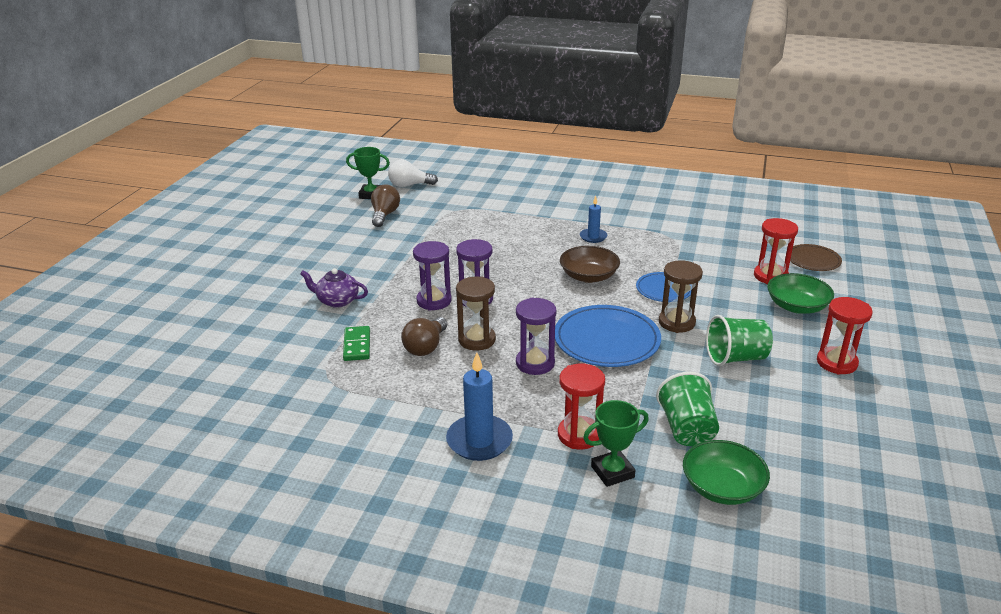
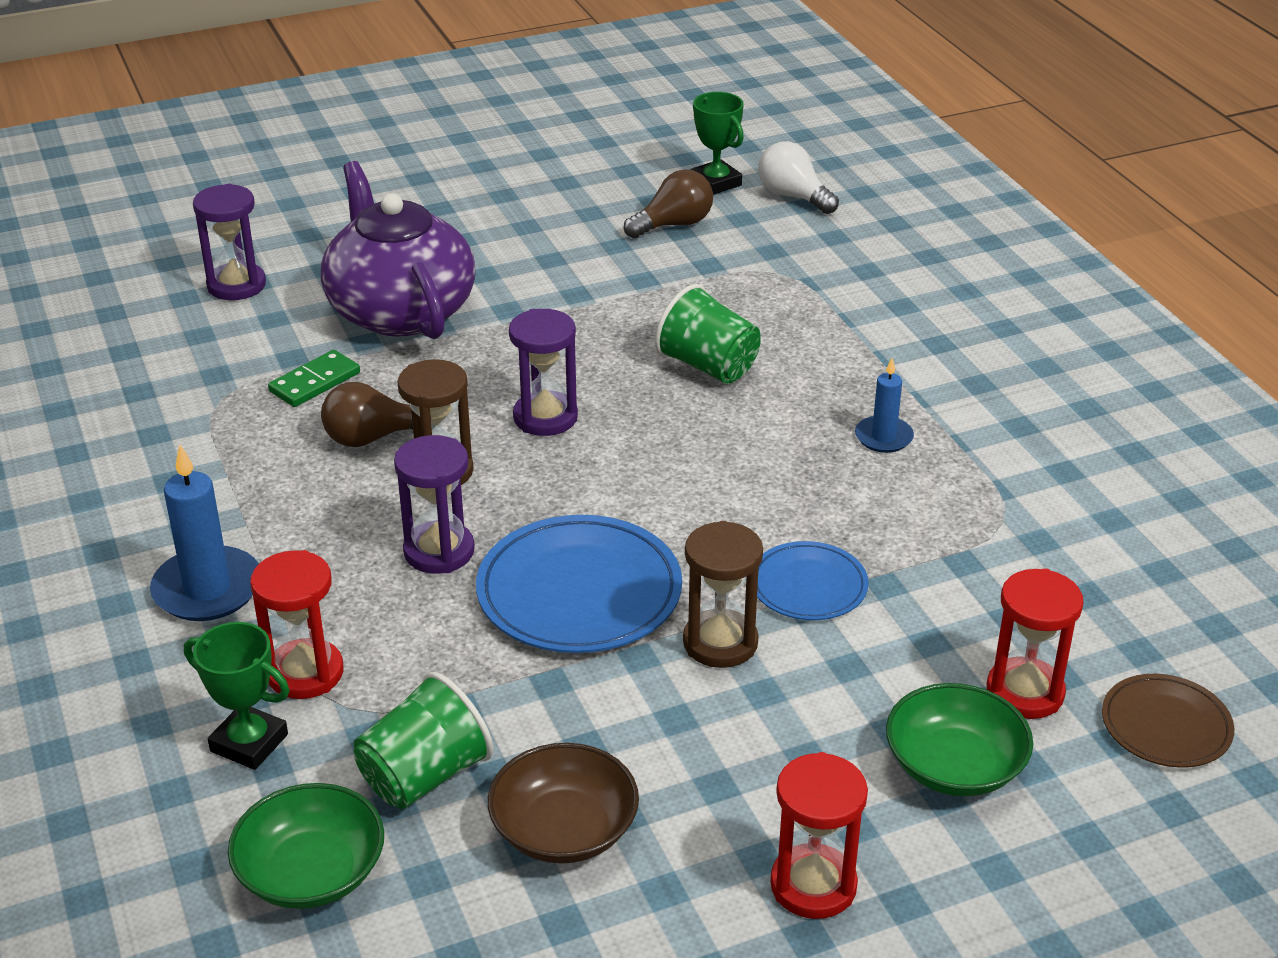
camera: 50 degrees right, 5 degrees up
(337, 301) = (400, 311): purple teapot -> purple teapot, size x2.09
(434, 301) = (495, 385): purple hourglass -> purple hourglass (236, 285)
(588, 276) = (748, 490): brown bowl -> brown bowl (564, 829)
(736, 358) = (687, 753): green cup -> green cup (708, 366)

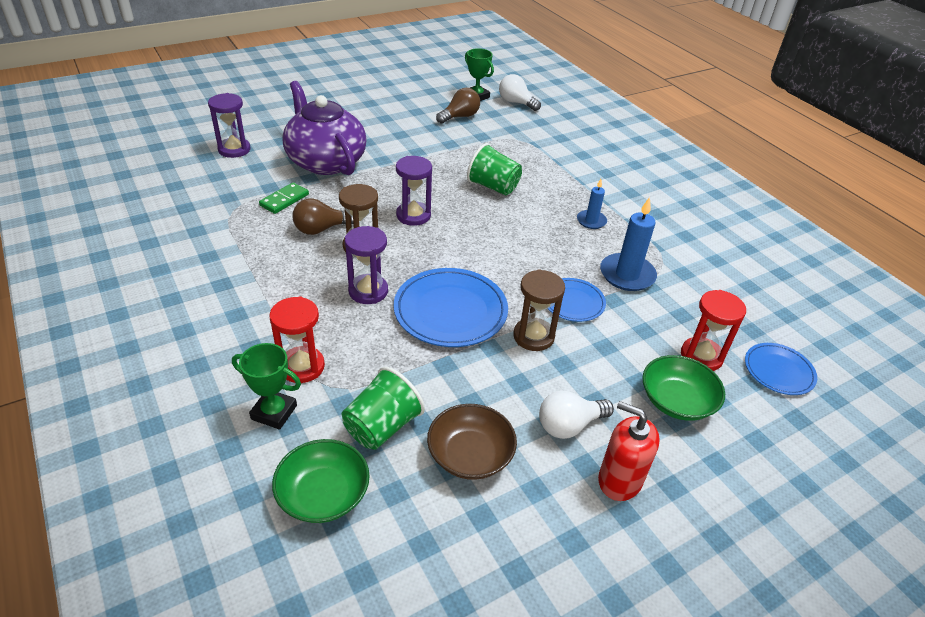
camera: 10 degrees left, 5 degrees up
(207, 589) = (237, 319): blue candle -> blue candle (627, 275)
(747, 793) = (569, 425): none -> white light bulb
(813, 885) = (619, 480): red hourglass -> red soap dispenser
(1166, 725) = (778, 371): brown plate -> blue plate

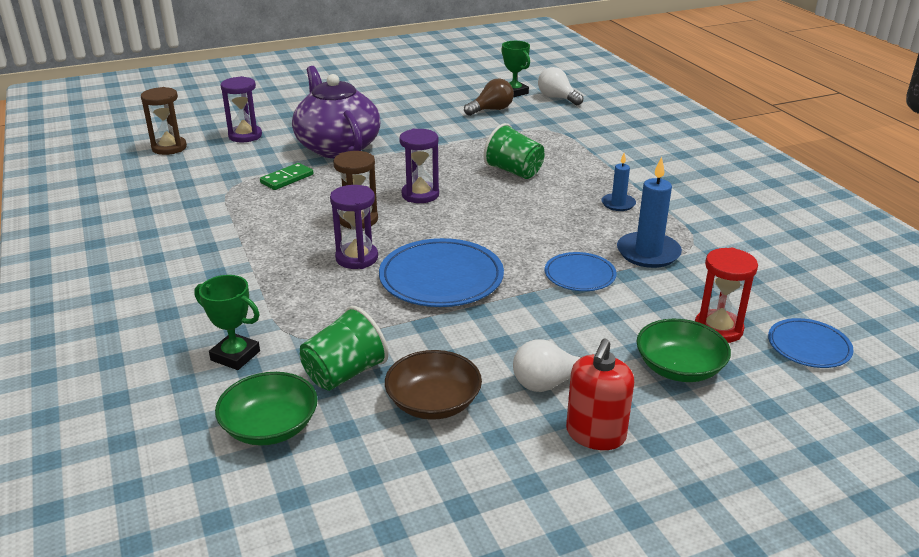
camera: 10 degrees right, 10 degrees down
(302, 367) = (273, 319): red hourglass -> none
(321, 229) = (319, 204): brown light bulb -> none
(533, 336) = (528, 303): brown hourglass -> brown hourglass (169, 148)
(619, 480) = (595, 434): red soap dispenser -> red soap dispenser turned 105 degrees counterclockwise

